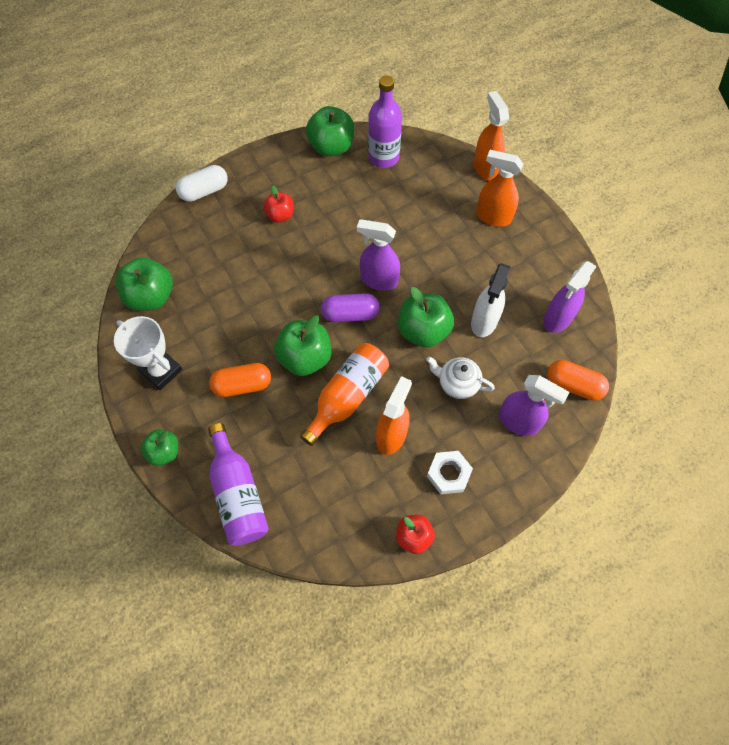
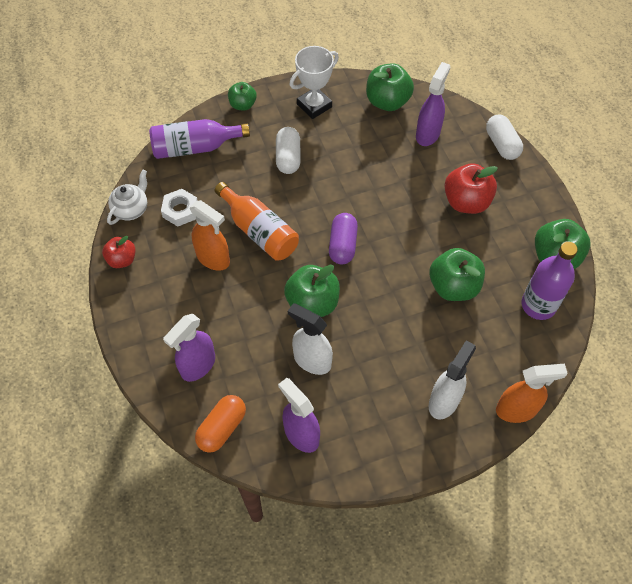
camera: 100 degrees right, 5 degrees down
(242, 385) = (288, 158): orange capsule -> white capsule
(280, 215) = (466, 202): red apple -> red apple, size x1.64
(305, 358) = (304, 204): green apple -> green apple (453, 286)
(378, 280) = (377, 274): purple spray bottle -> purple spray bottle (428, 134)
(448, 474) = (166, 296): white nut -> white nut (180, 210)
(457, 383) = (250, 321): white teapot -> white teapot (131, 209)
(493, 217) = (444, 401): orange spray bottle -> white spray bottle

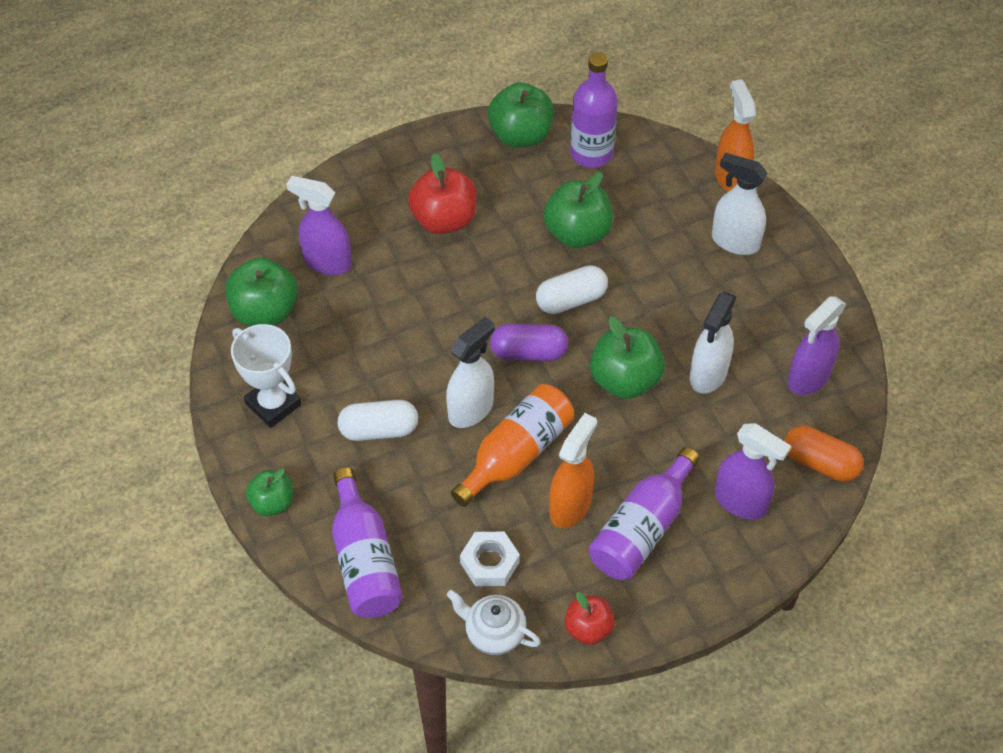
camera: 95 degrees left, 5 degrees down
(188, 299) = (642, 529): none -> purple bottle
(298, 208) = (471, 409): none -> white spray bottle
(502, 144) = (343, 182): white capsule -> white capsule (571, 300)

